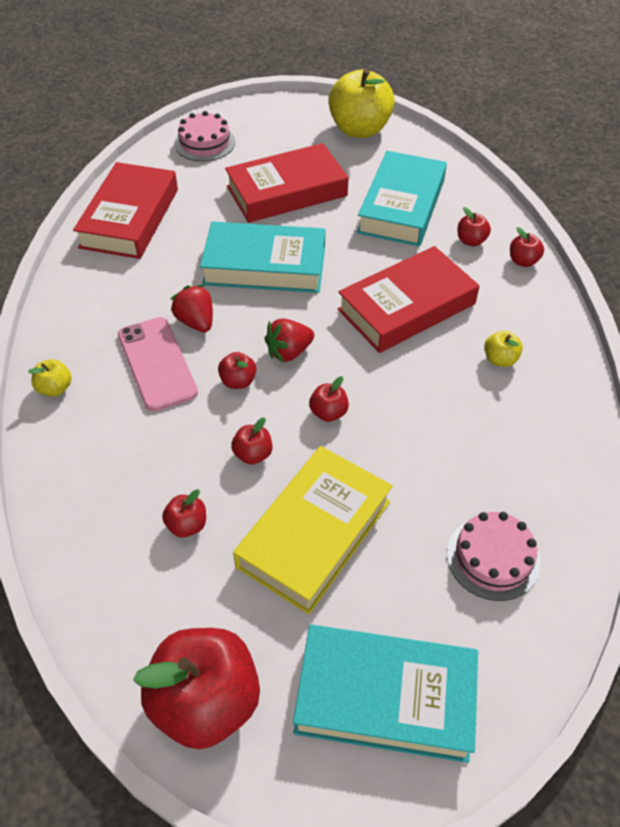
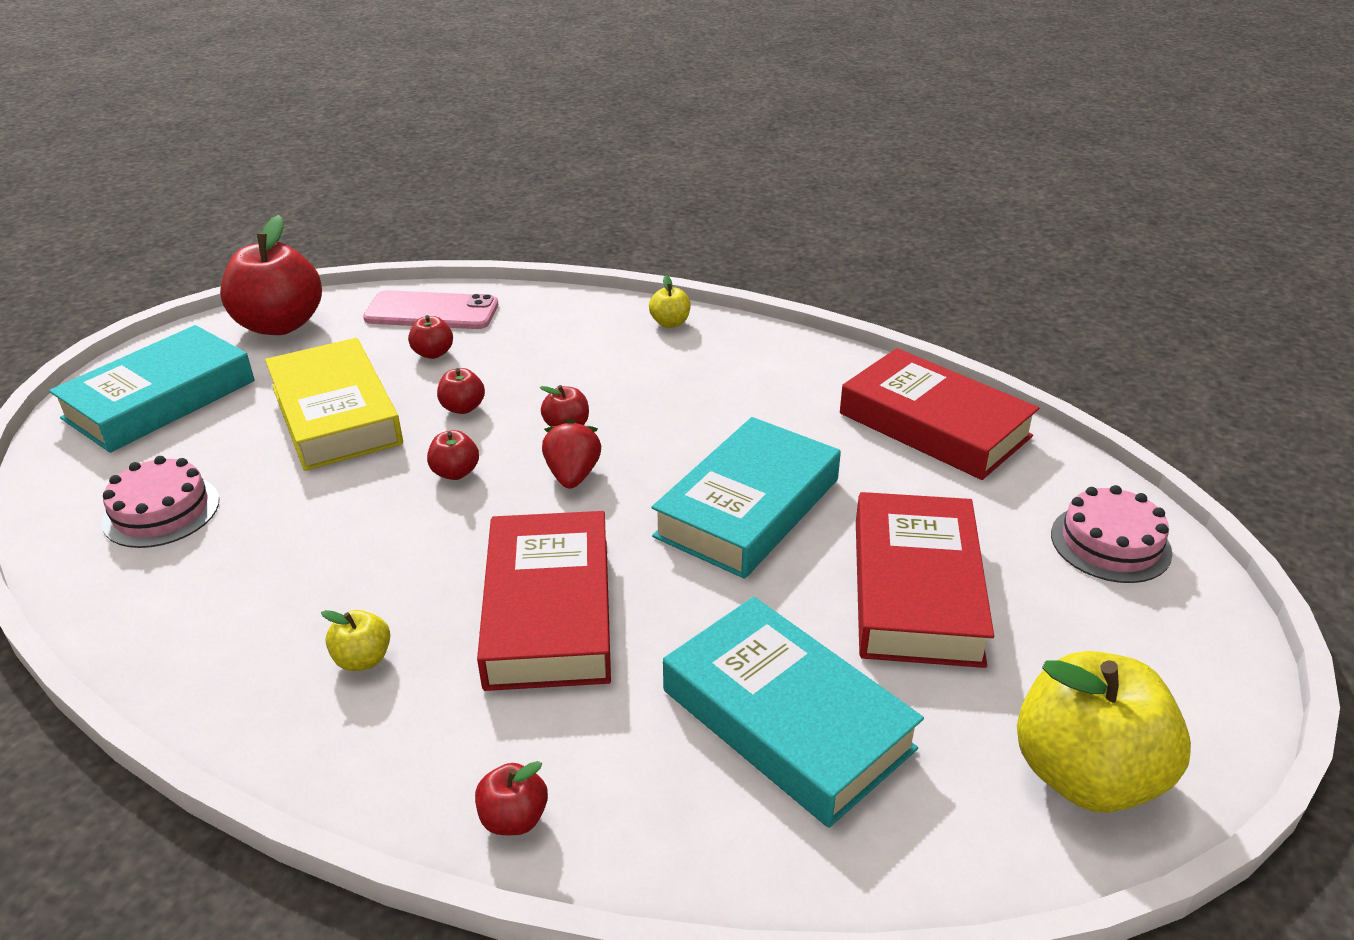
camera: 120 degrees right, 15 degrees down
(157, 363) = (646, 384): pink phone -> pink phone (431, 312)
(196, 322) = (688, 424): red strawberry -> none
(471, 241) = (624, 770): red apple -> none

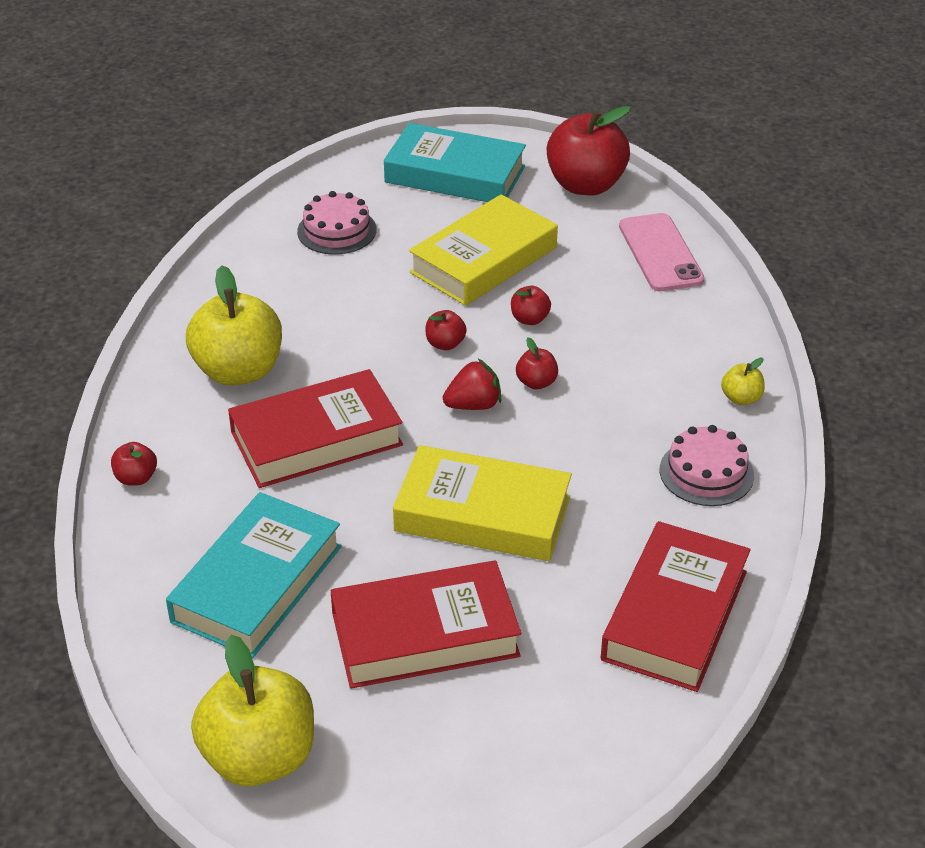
camera: 70 degrees right, 5 degrees up
(363, 659) = (239, 371): yellow apple -> yellow apple, size x2.26
(433, 353) = (597, 277): red apple -> none
(748, 507) = (482, 514): turquoise book -> yellow book
(1110, 543) = (549, 762): pink cake -> pink cake (706, 472)

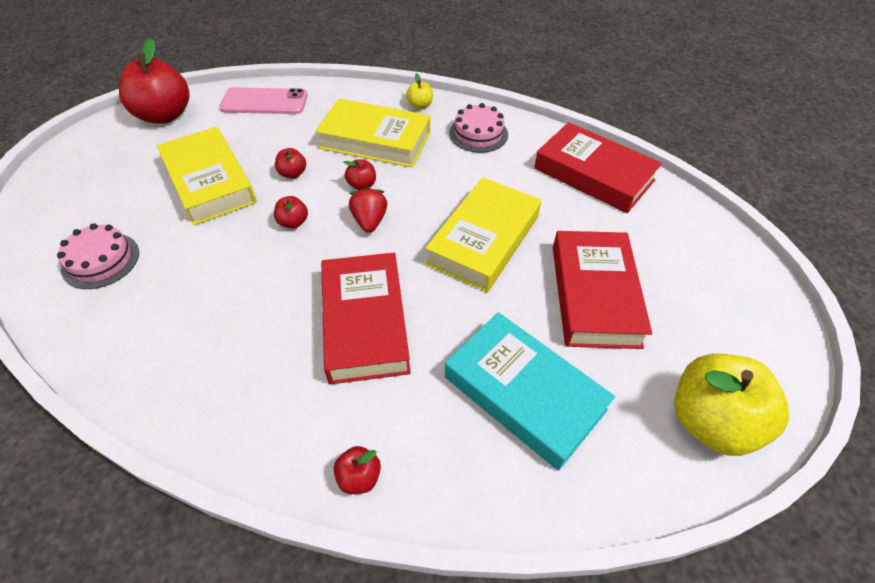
camera: 75 degrees left, 10 degrees up
(239, 371) = (248, 365): yellow apple -> none
(455, 174) = (90, 175): turquoise book -> none
(633, 373) = (375, 140): none -> yellow book

